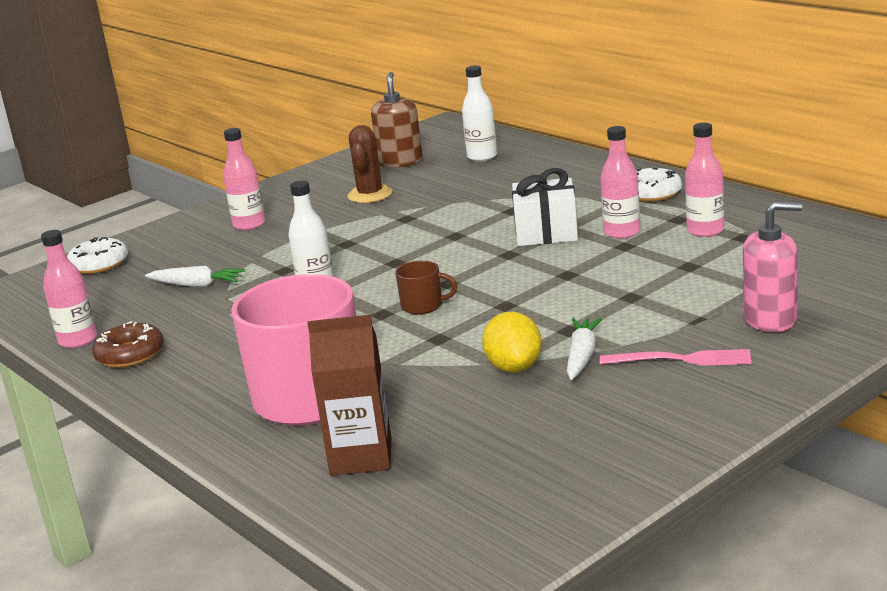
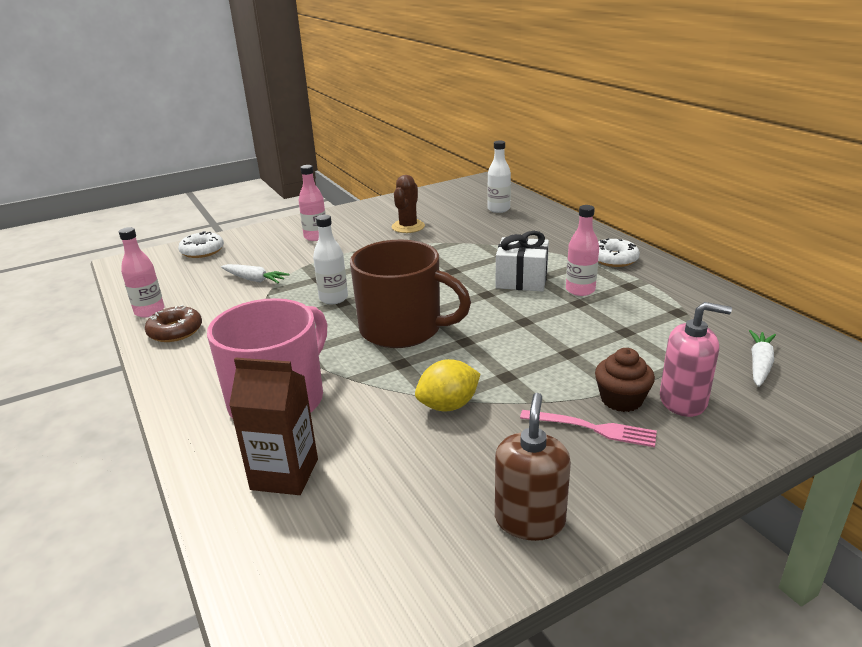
camera: 10 degrees right, 5 degrees up
(400, 162) = (440, 204): brown soap dispenser -> brown soap dispenser (529, 520)
(423, 306) = (403, 329): brown mug -> brown mug, size x2.44
(514, 367) = (448, 405): yellow lemon -> yellow lemon turned 60 degrees clockwise
(582, 356) = (508, 406): white carrot -> white carrot (759, 364)
(704, 329) = (621, 399): none -> brown cupcake
(705, 231) = (648, 300): pink bottle -> none

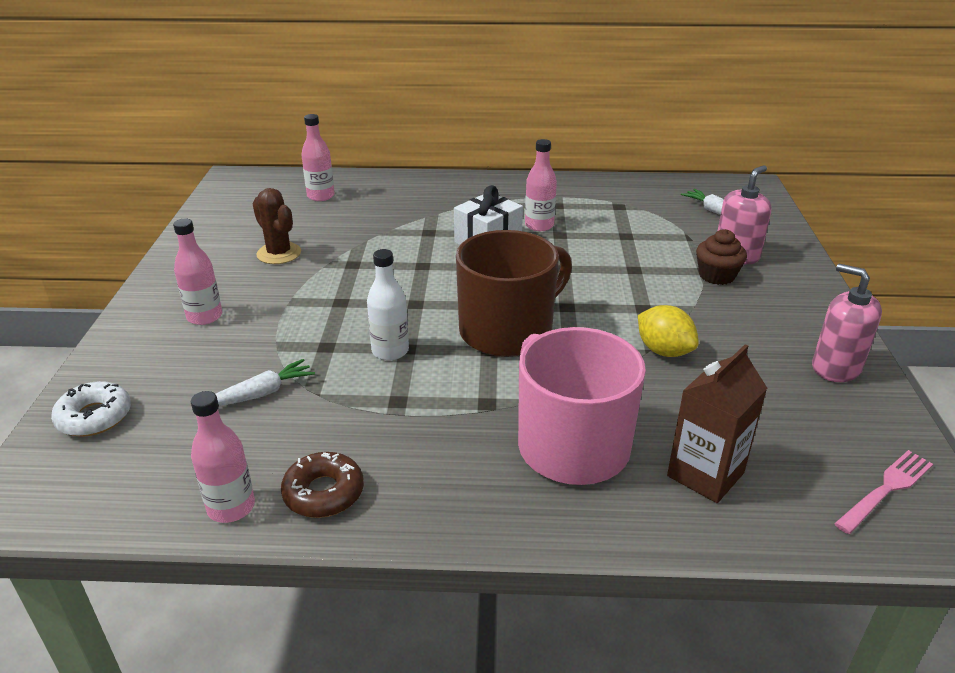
camera: 60 degrees left, 5 degrees up
(448, 405) = (664, 351): yellow lemon -> yellow lemon turned 45 degrees counterclockwise
(498, 209) = (320, 196): white bottle -> pink bottle
(529, 520) = (835, 367): brown soap dispenser -> pink soap dispenser
(593, 428) = (744, 301): pink fork -> pink fork (886, 489)
(614, 259) = (504, 192): white donut -> none

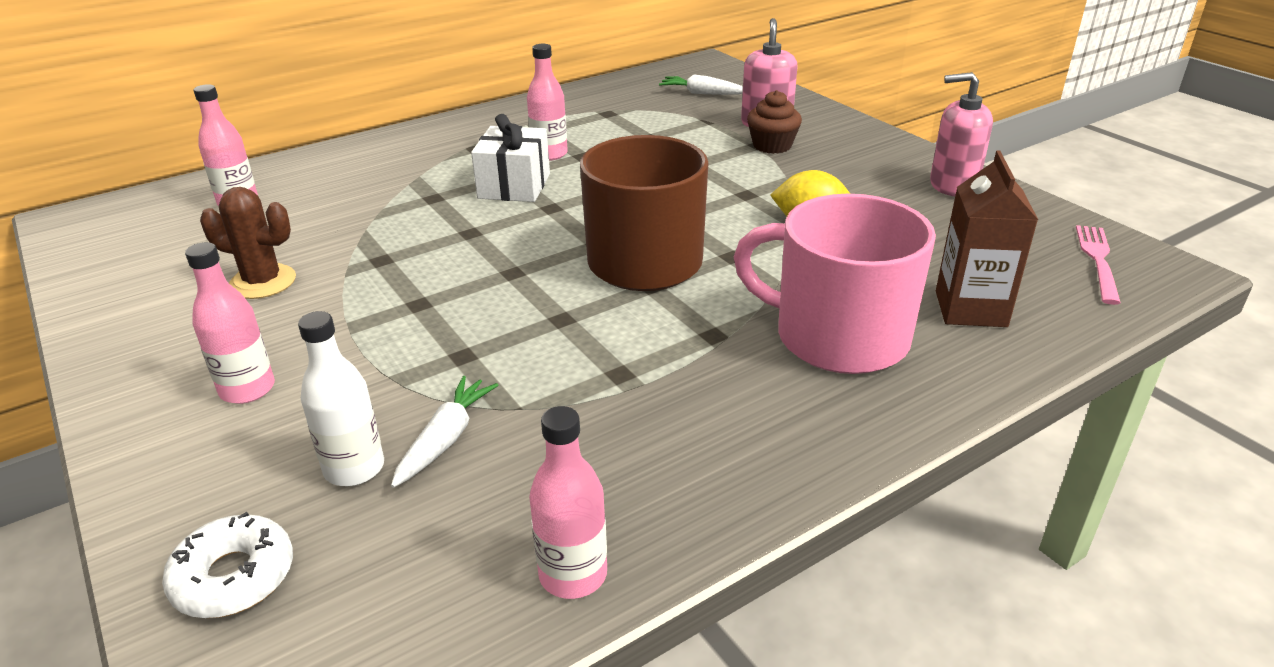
camera: 35 degrees left, 0 degrees up
(324, 493) = (660, 501): brown donut -> none
(390, 351) = (545, 329): white bottle -> white bottle (354, 468)

